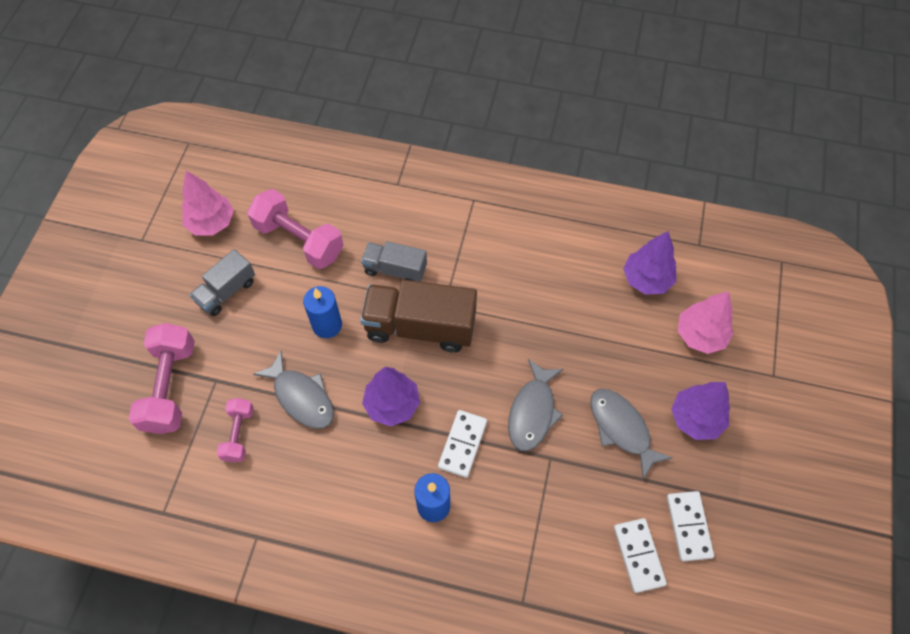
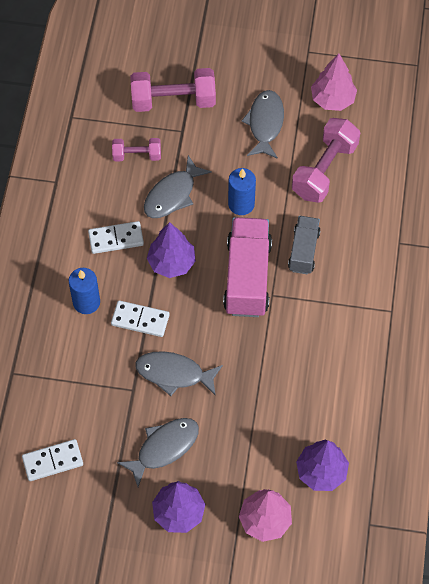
camera: 85 degrees right, 0 degrees up
(226, 291) = (265, 123): grey truck -> grey fish
(420, 327) = (247, 277): brown truck -> pink truck
(688, 526) = (79, 502): white domino -> white domino (116, 239)

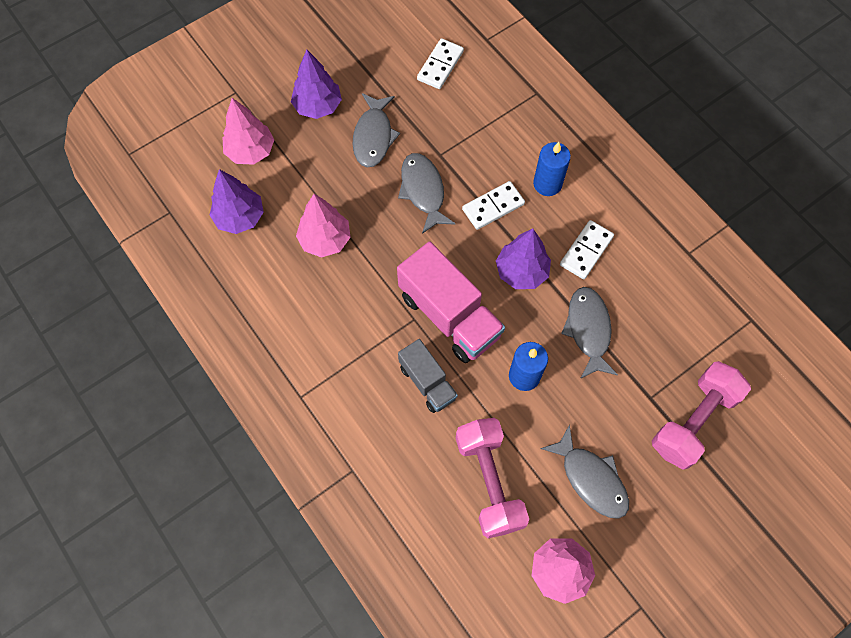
camera: 135 degrees right, 5 degrees up
(137, 155) = (658, 337): pink dumbbell -> none
(174, 374) = (423, 191): grey fish -> grey fish turned 75 degrees counterclockwise
(277, 400) = (325, 240): none -> pink tree

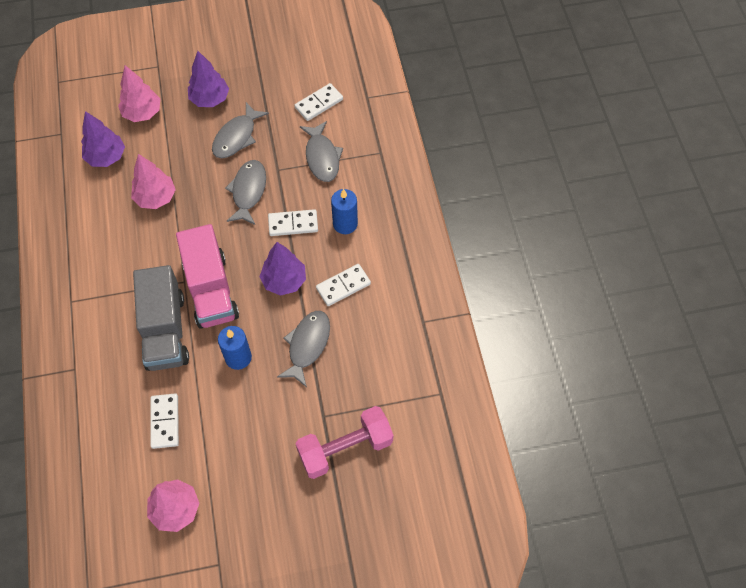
camera: 25 degrees right, 5 degrees down
(427, 382) = (165, 331): grey truck -> grey truck, size x1.70
(489, 482) = (165, 421): pink dumbbell -> white domino
(591, 478) = (240, 454): grey fish -> grey fish (322, 157)

